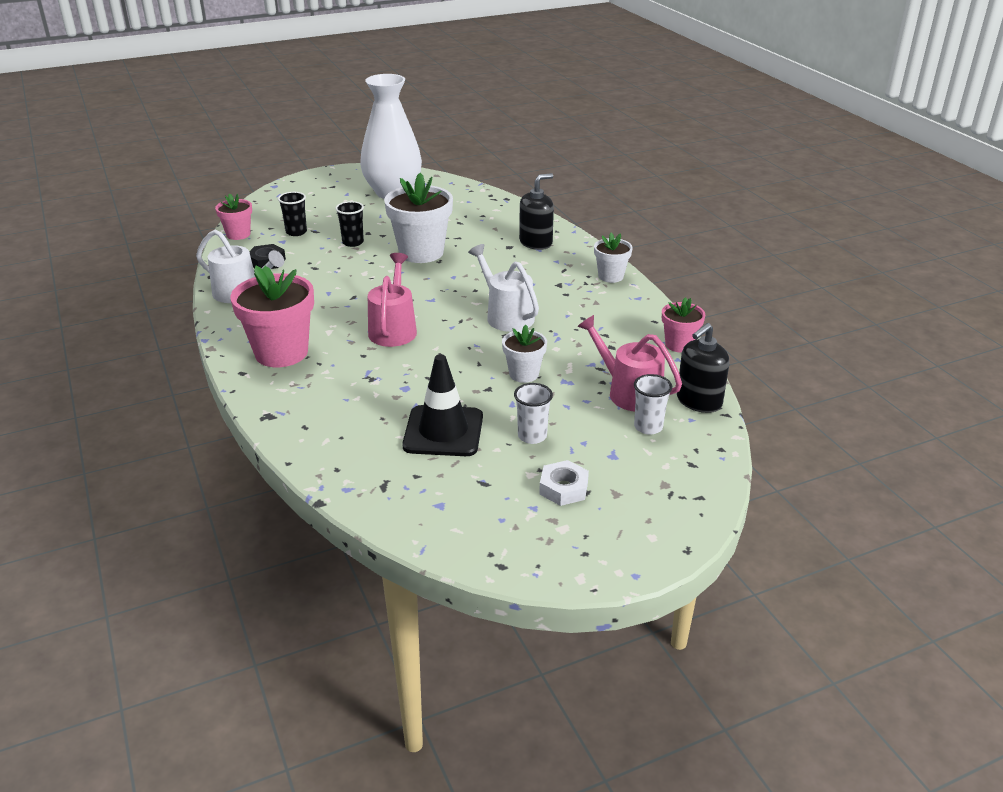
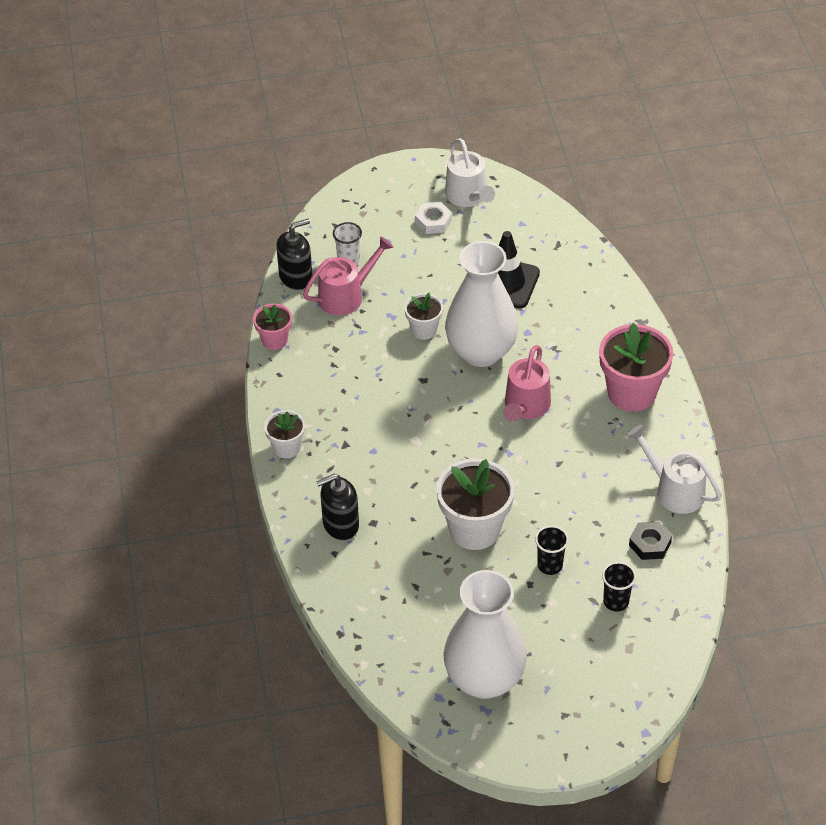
camera: 165 degrees left, 15 degrees up
(238, 234) = (686, 610): pink flower pot -> none
(453, 364) = (481, 351): none -> white vase
(506, 315) = (414, 406): white watering can -> white watering can (468, 196)
(532, 436) = (439, 267): white cup -> none
(629, 392) = (346, 296): pink watering can -> pink watering can turned 90 degrees counterclockwise

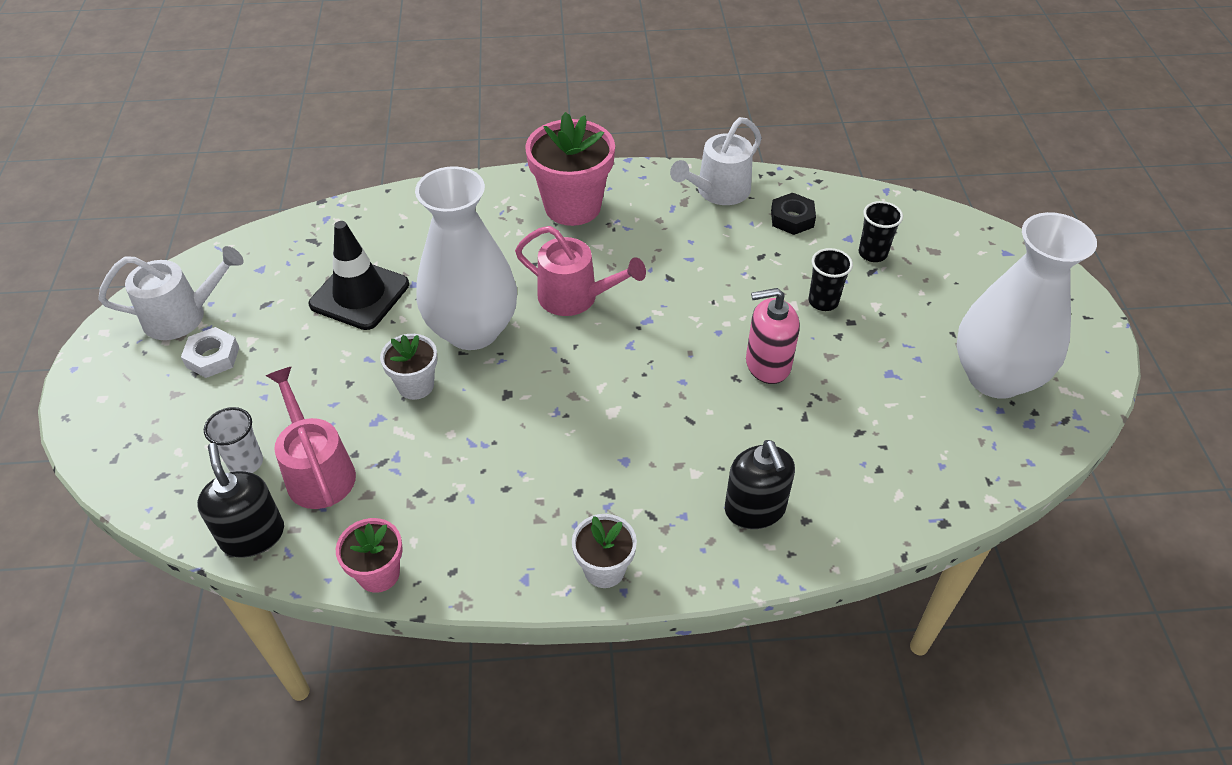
camera: 85 degrees left, 0 degrees up
(474, 529) = (767, 364): white flower pot -> pink soap dispenser

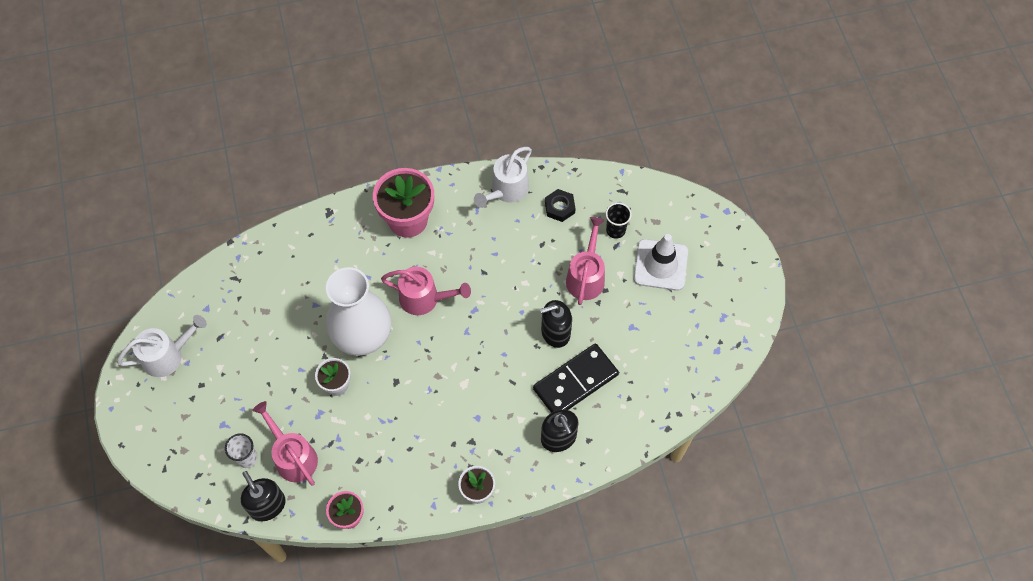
camera: 10 degrees left, 15 degrees up
(213, 357) = (199, 385): white nut -> none
(359, 294) = (280, 319): black traffic cone -> none
(767, 364) = (555, 332): pink soap dispenser -> black soap dispenser
(792, 434) = (575, 382): none -> black domino
(823, 301) = (586, 276): black cup -> pink watering can
(939, 302) = (660, 265): none -> white traffic cone
(995, 377) = (696, 319): white vase -> none

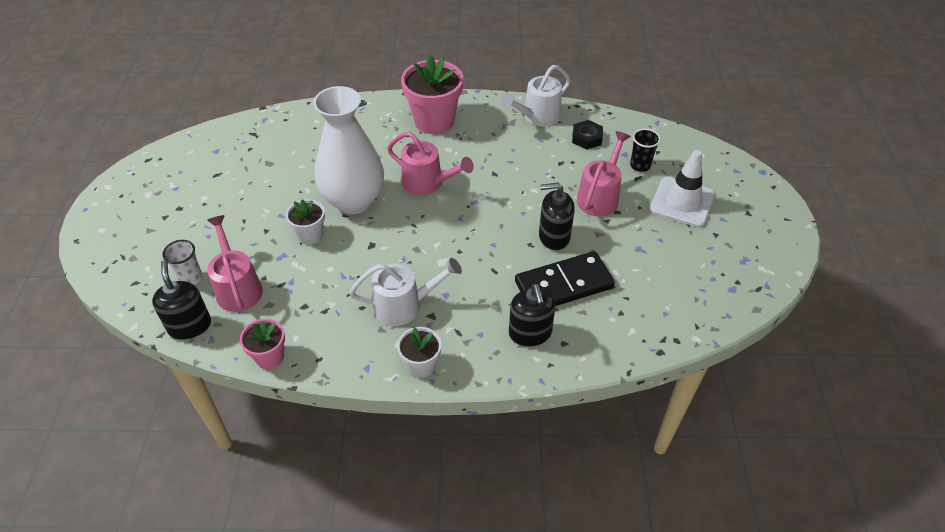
camera: 15 degrees right, 15 degrees down
(168, 355) = (161, 179): white watering can -> white watering can (404, 305)

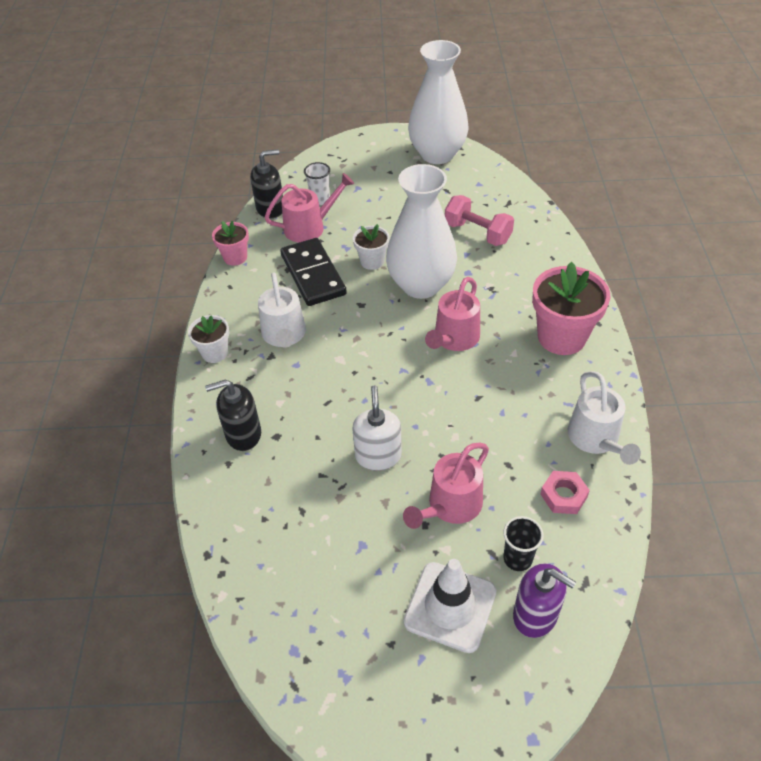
camera: 90 degrees right, 0 degrees up
(151, 177) = (437, 154): none -> white vase
(291, 158) = (477, 233): none -> pink dumbbell
(537, 116) = (596, 439): white watering can -> white watering can turned 150 degrees counterclockwise
(554, 237) = (378, 456): black soap dispenser -> white soap dispenser
(564, 285) = (306, 464): black domino -> black domino (313, 275)
(587, 138) = (563, 496): black nut -> pink nut
(599, 196) = (450, 506): pink watering can -> pink watering can turned 105 degrees clockwise
(680, 161) = (535, 614): none -> purple soap dispenser

